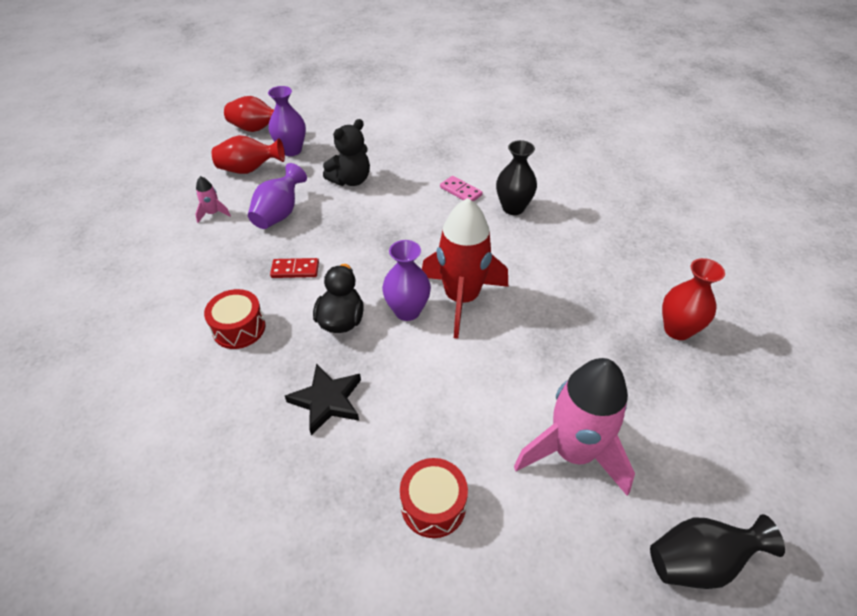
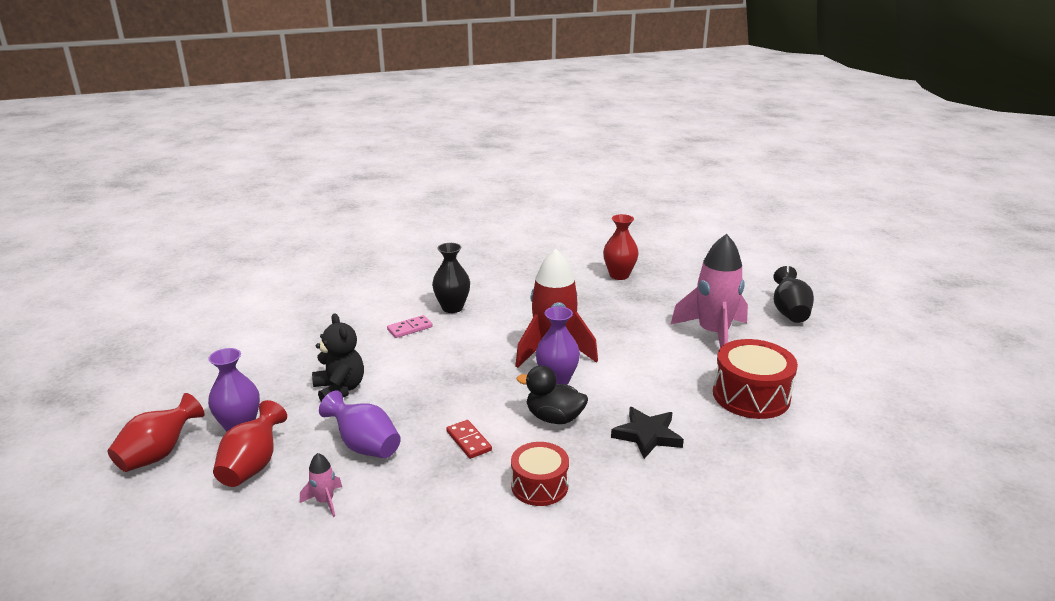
camera: 75 degrees left, 20 degrees down
(295, 270) = (469, 441): red domino -> red domino turned 45 degrees counterclockwise
(433, 505) = (751, 395): red drum -> red drum, size x1.55

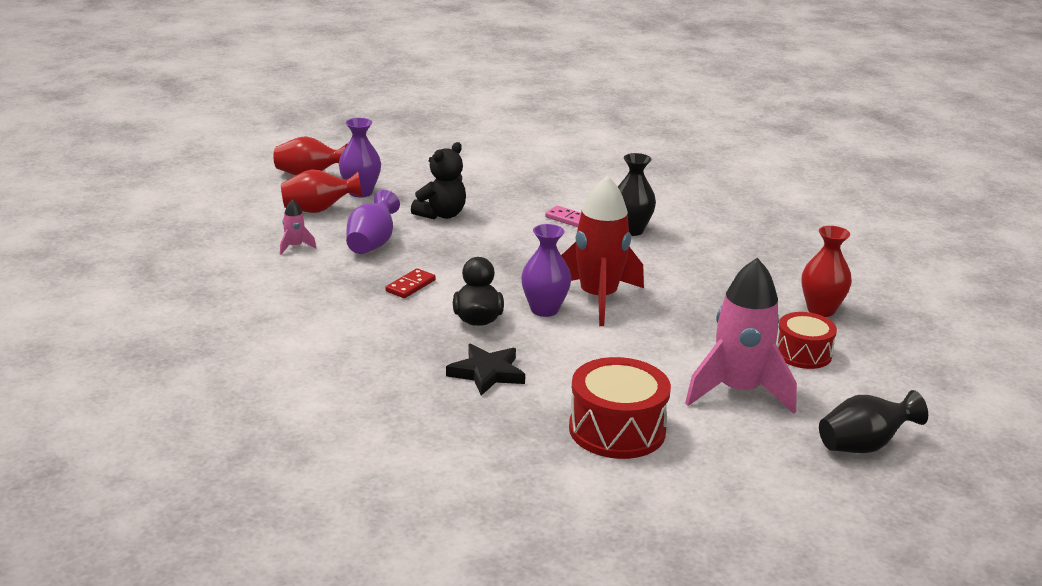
camera: 65 degrees right, 0 degrees up
(539, 485) = (370, 330): red drum -> red drum (803, 353)

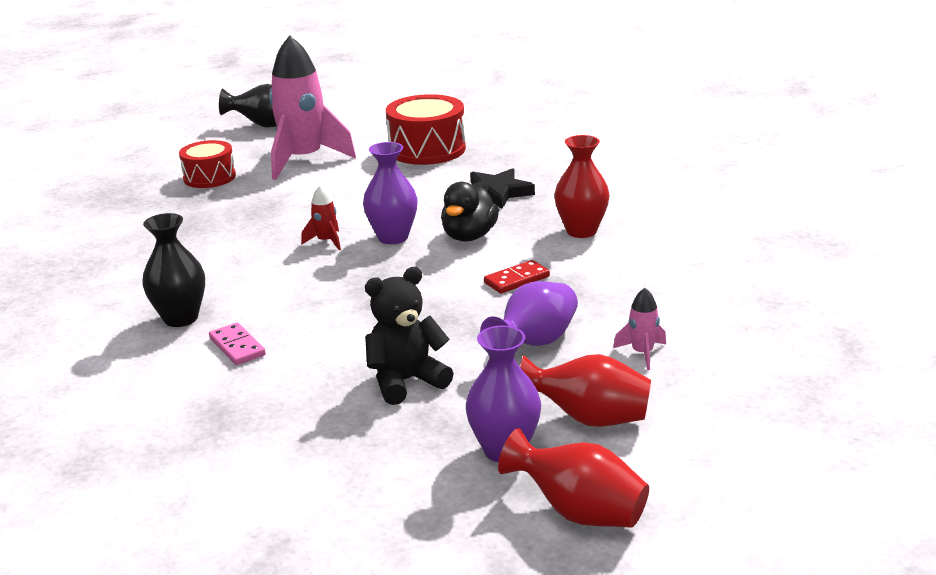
camera: 155 degrees left, 0 degrees up
(598, 298) = (326, 241): red rocket -> red rocket, size x0.42
(821, 310) = (130, 206): red vase -> red vase (581, 231)

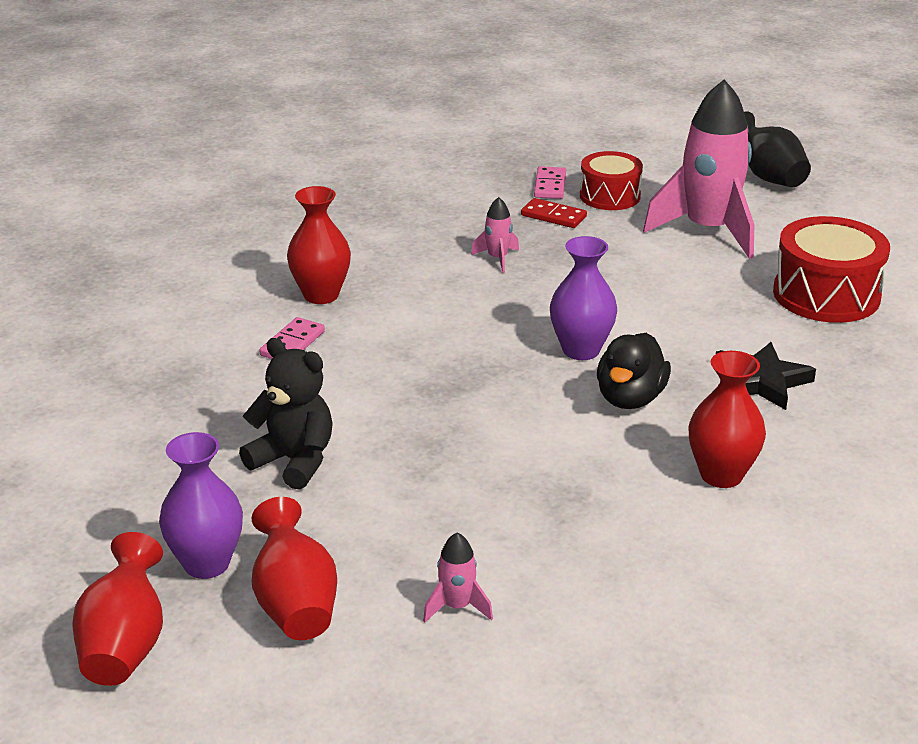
camera: 60 degrees right, 5 degrees up
(161, 193) = (550, 185): none -> pink domino
(181, 318) = (321, 295): black vase -> red vase
(233, 236) = (497, 258): none -> pink rocket
(326, 241) = (534, 314): red rocket -> none
(469, 236) = (630, 398): black duck -> black duck turned 60 degrees counterclockwise
(516, 280) = (556, 464): red domino -> red domino (553, 216)
(534, 343) = (424, 520): purple vase -> none

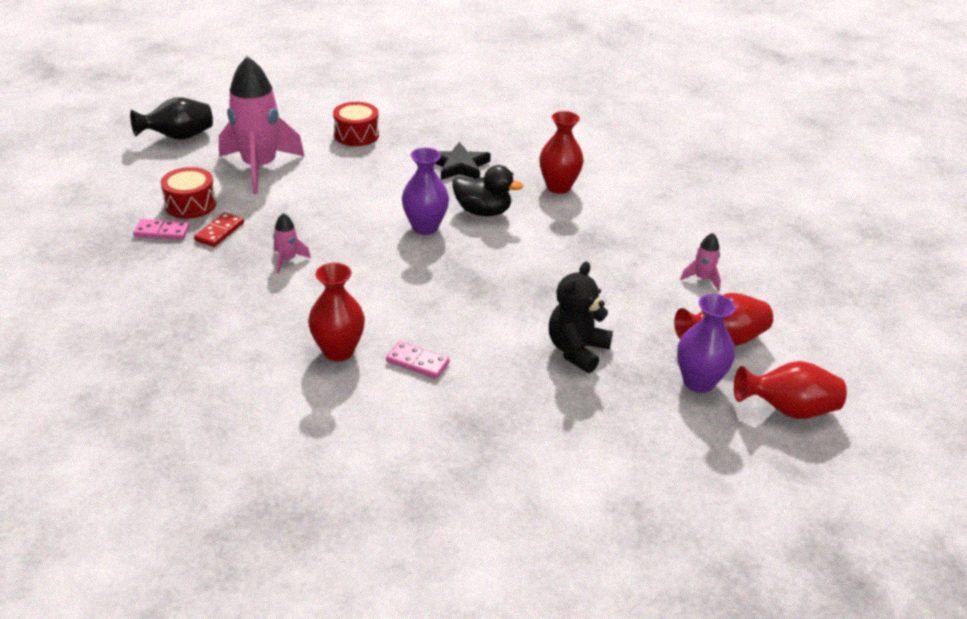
camera: 95 degrees left, 5 degrees up
(826, 295) = (356, 135): red drum -> red drum, size x0.65

